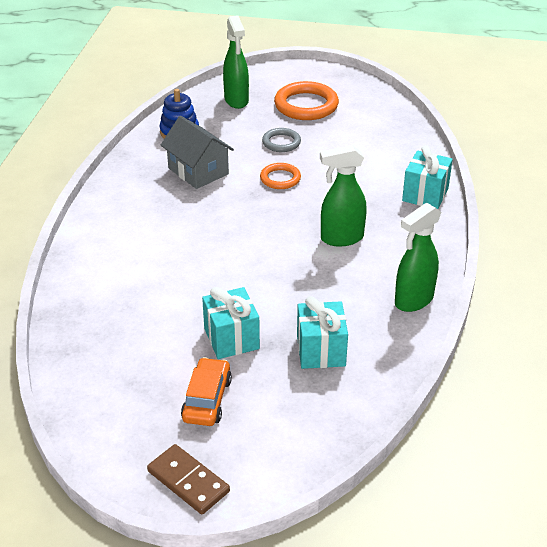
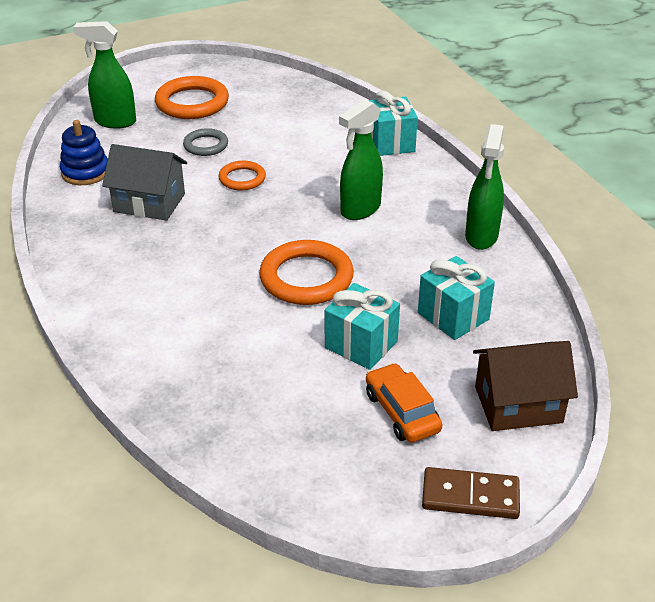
camera: 35 degrees left, 0 degrees up
(236, 101) = (114, 122): green spray bottle -> green spray bottle turned 150 degrees clockwise
(246, 272) = (306, 278): none -> orange ring
(294, 439) = (518, 404): none -> brown house

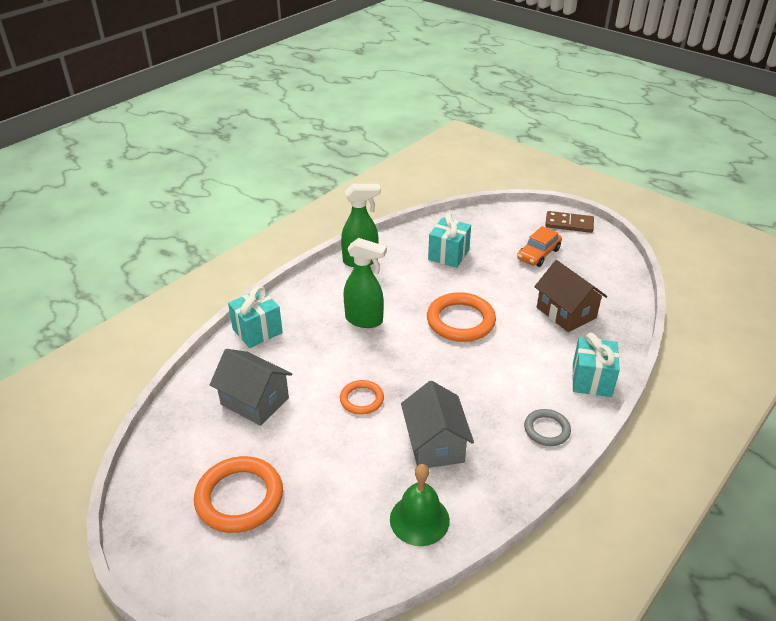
camera: 115 degrees left, 0 degrees up
(85, 172) = (419, 519): blue stacking toy -> green bell
(114, 122) = (311, 549): green spray bottle -> none
(206, 145) = (320, 447): grey ring -> grey ring (546, 430)
(291, 125) = (254, 401): none -> grey house
(361, 344) = (502, 281): turquoise gift -> turquoise gift (591, 380)
(470, 496) = (569, 224): brown domino -> brown domino turned 60 degrees counterclockwise
(518, 404) = (498, 222): brown house -> brown house (566, 312)

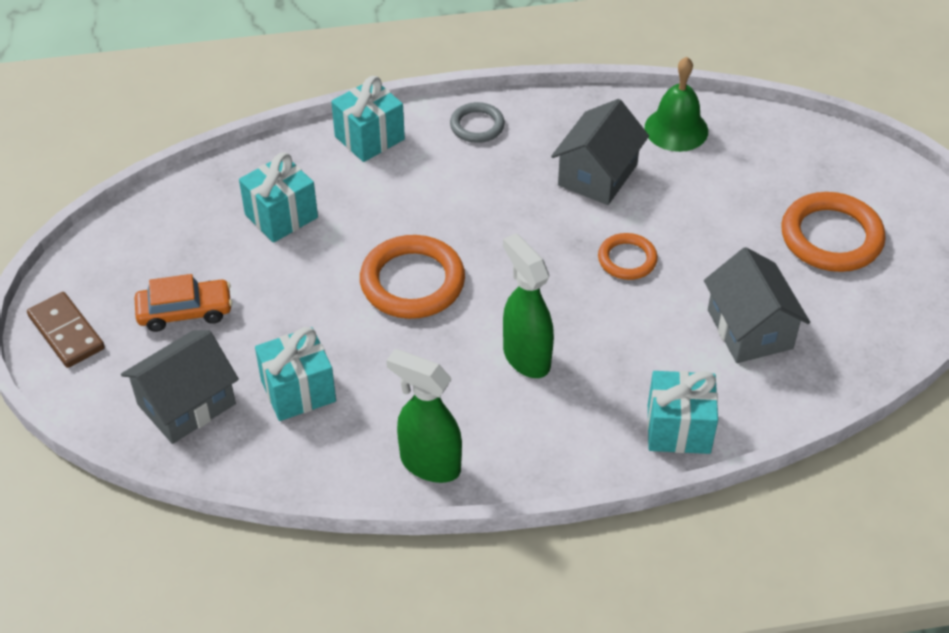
camera: 140 degrees left, 10 degrees up
(484, 229) = (186, 404): none -> grey house
(566, 312) = (281, 216): brown house -> turquoise gift

